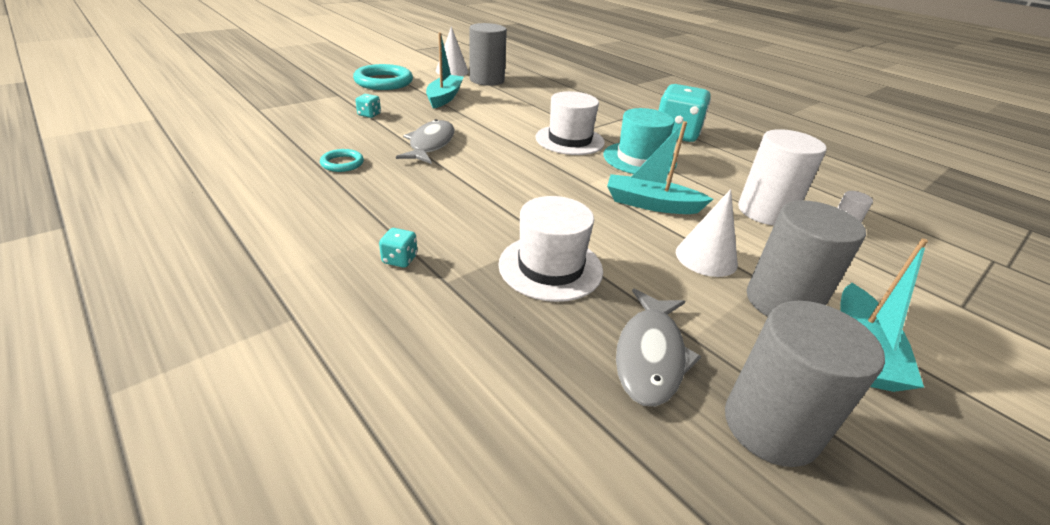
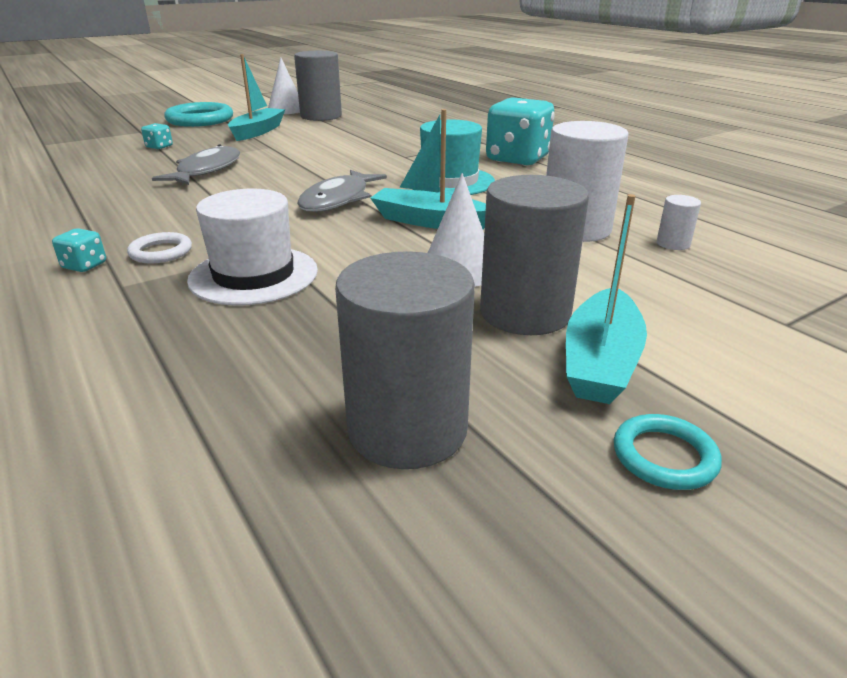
camera: 10 degrees right, 5 degrees down
(342, 163) = (93, 186): turquoise ring -> turquoise ring (664, 456)
(455, 242) = (161, 252): none -> white ring
(569, 140) = (376, 165): white hat -> none
(650, 355) = (307, 357): grey fish -> grey fish (338, 199)

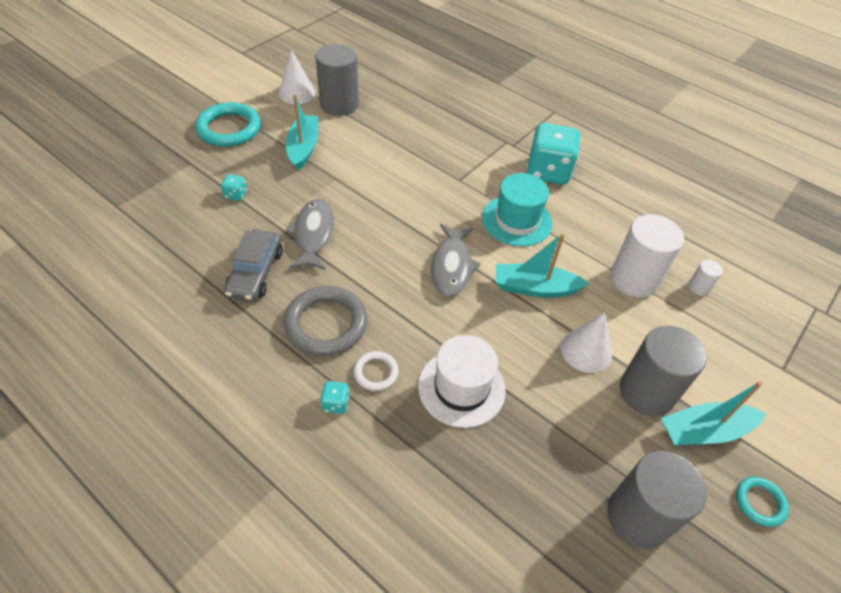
camera: 20 degrees left, 20 degrees up
(118, 184) = (255, 272): none -> grey car
(148, 217) = (326, 324): none -> grey ring
(600, 361) = (704, 431): turquoise boat -> turquoise boat turned 75 degrees clockwise

